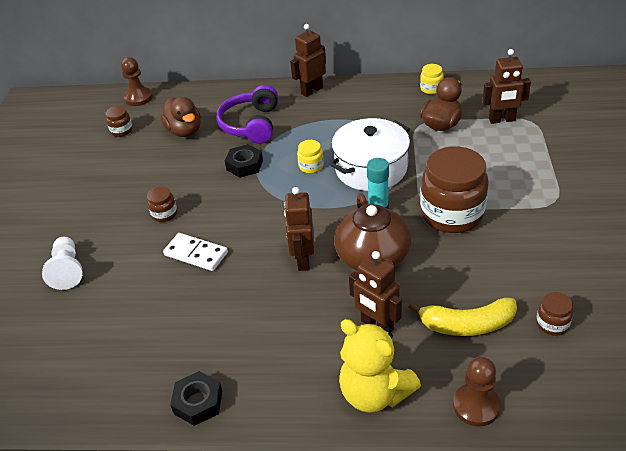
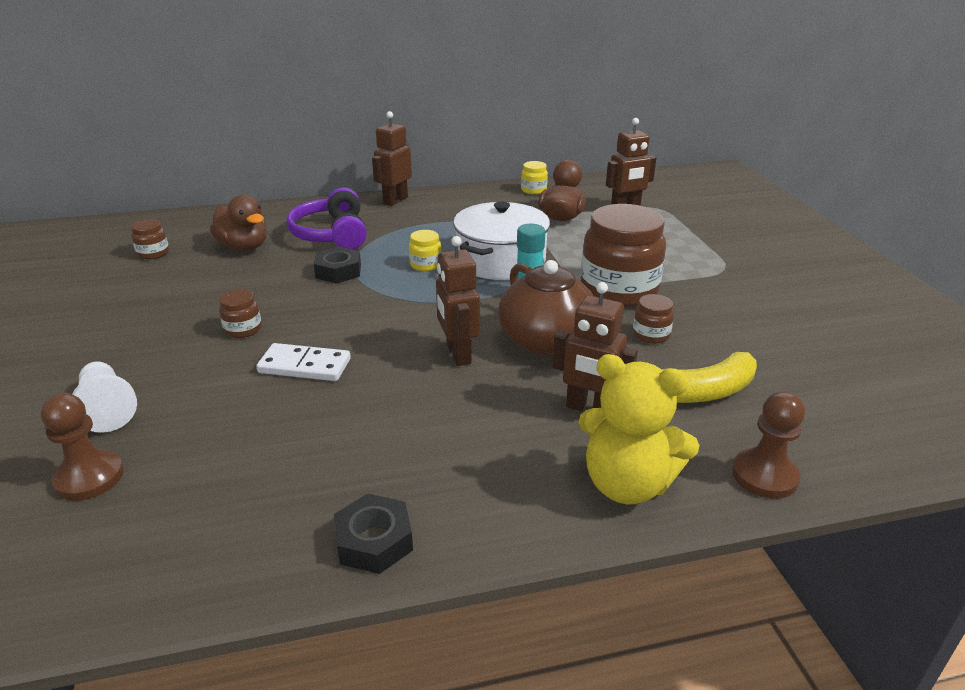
camera: 20 degrees left, 10 degrees down
(138, 98) = (169, 221): brown pawn -> brown pawn (89, 477)
(552, 324) = (797, 377): brown jar -> brown jar (651, 335)

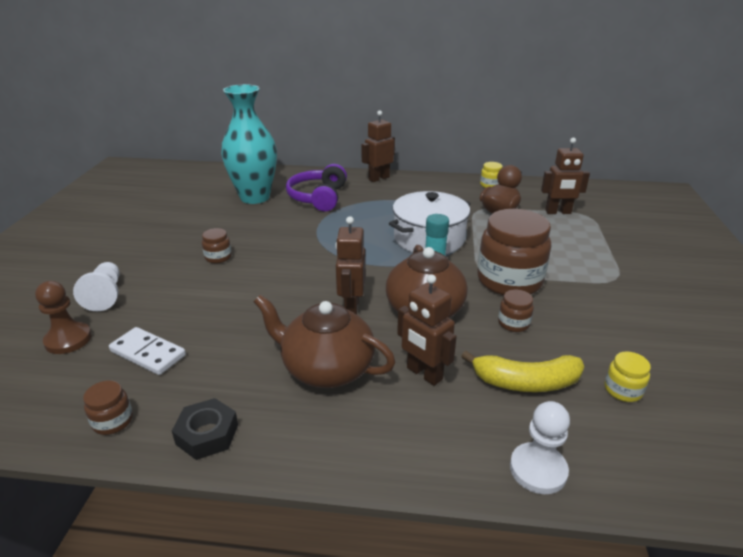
camera: 20 degrees right, 0 degrees up
(153, 253) = (196, 192): brown jar -> brown jar (113, 421)
(244, 247) = (255, 197): brown duck -> turquoise vase
(305, 366) = (241, 292): white domino -> white domino (148, 353)
(338, 271) = (306, 226): black nut -> none
(425, 265) = (370, 232): yellow jar -> yellow jar (623, 390)
(474, 430) = (326, 369): none -> brown teapot
(627, 484) = (416, 444): yellow teddy bear -> none
(764, 475) = (538, 470): brown pawn -> white pawn

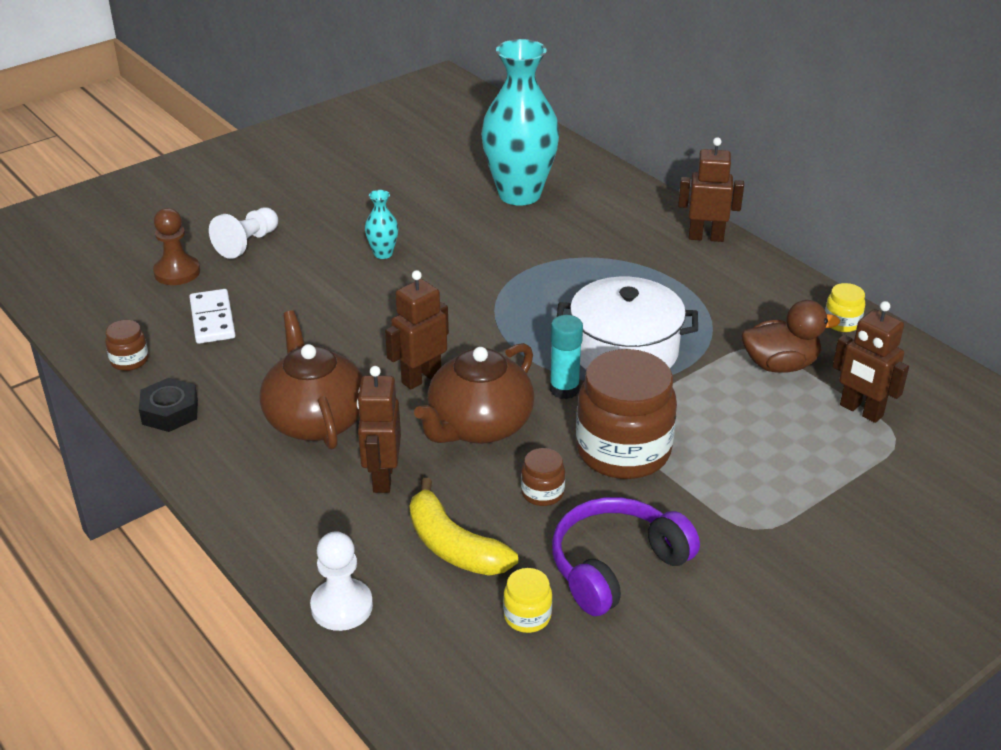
camera: 45 degrees right, 5 degrees up
(218, 257) = (383, 254): brown jar -> turquoise vase
(318, 197) = (587, 229): purple headphones -> purple headphones (616, 566)

